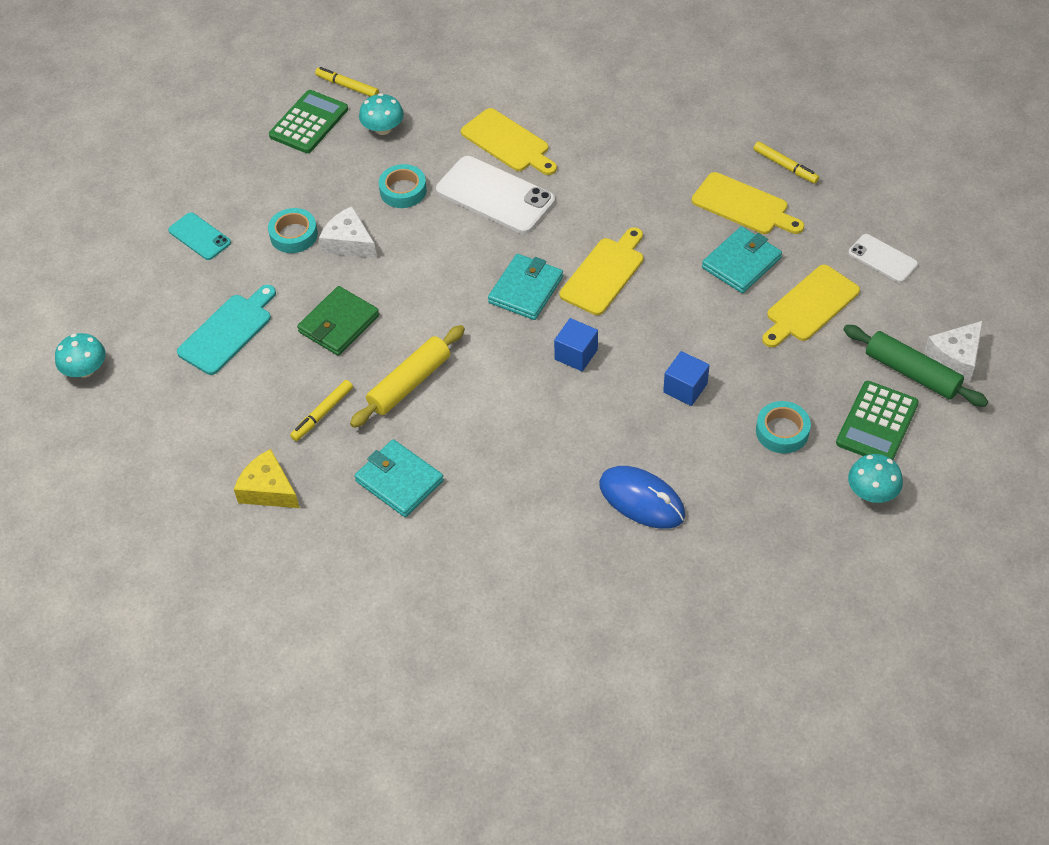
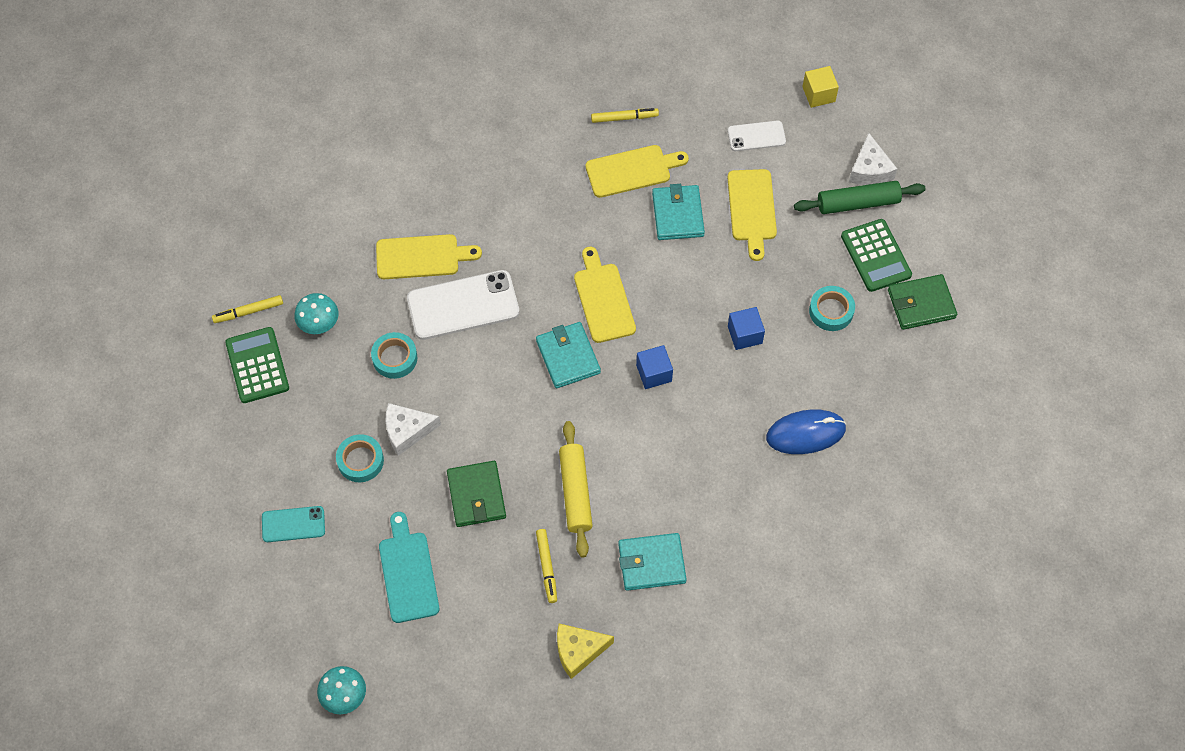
camera: 50 degrees left, 10 degrees up
(872, 492) = (921, 304): turquoise mushroom -> green wallet
(980, 269) = (818, 94): none -> yellow cube

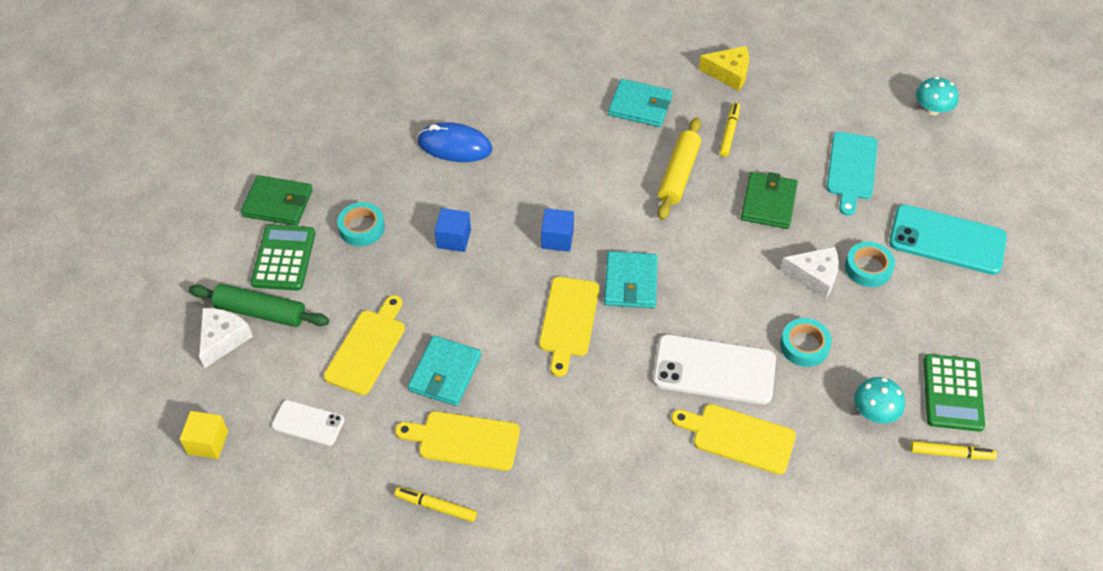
camera: 155 degrees left, 10 degrees down
(293, 524) = (947, 240): turquoise phone -> turquoise phone, size x1.82

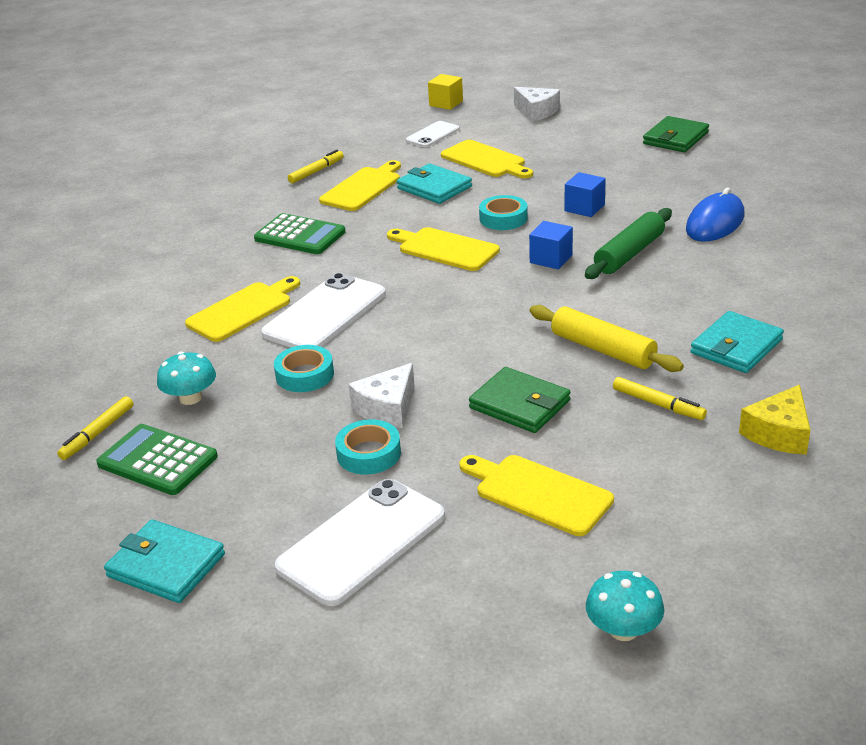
camera: 115 degrees right, 20 degrees down
(261, 312) = (554, 125): green rolling pin -> green rolling pin (629, 254)
(284, 258) = (608, 136): green calculator -> green calculator (300, 235)
(361, 228) = (624, 169): turquoise tape -> turquoise tape (503, 218)
(630, 282) = (466, 289): turquoise wallet -> turquoise wallet (166, 565)
(851, 169) = (538, 493): turquoise cutting board -> yellow cutting board
(947, 240) = (361, 541): turquoise phone -> white phone

